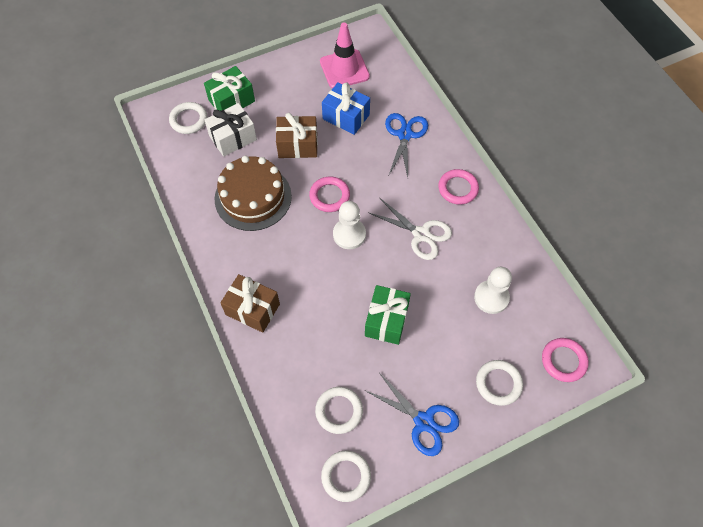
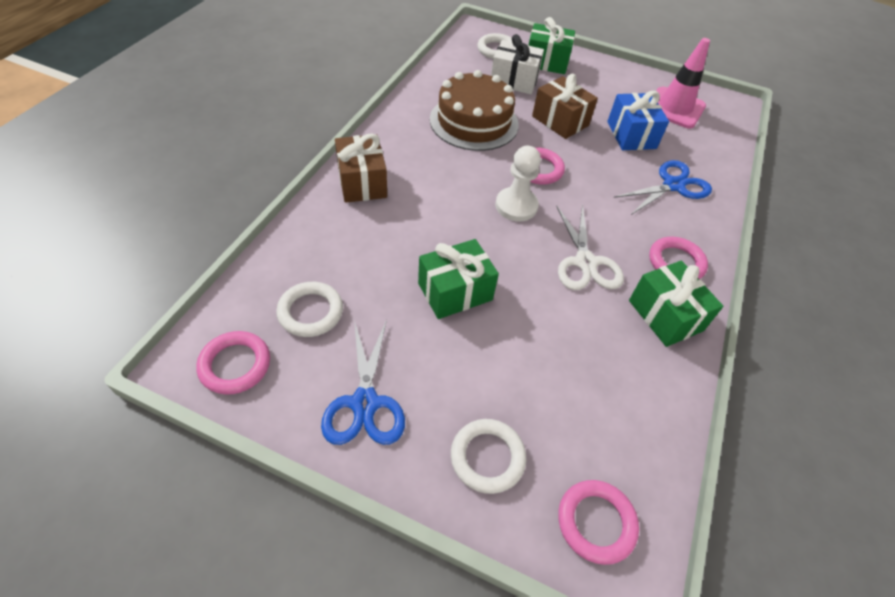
camera: 45 degrees right, 10 degrees down
(346, 476) = (235, 365): white ring -> pink ring
(485, 227) = (665, 315): none -> green gift
(491, 298) = (589, 376): white pawn -> none

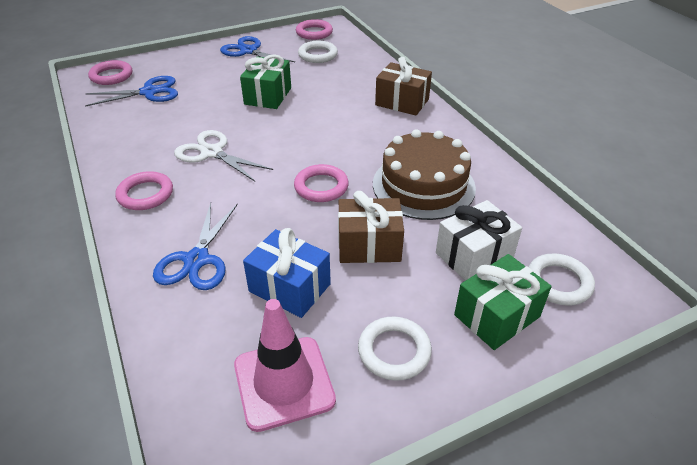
camera: 135 degrees right, 10 degrees down
(487, 457) = (177, 66): white ring -> white ring (394, 351)
(516, 206) = (298, 152): white pawn -> none
(572, 421) = (149, 92): none -> blue scissors
(665, 315) = (130, 159): green gift -> none

